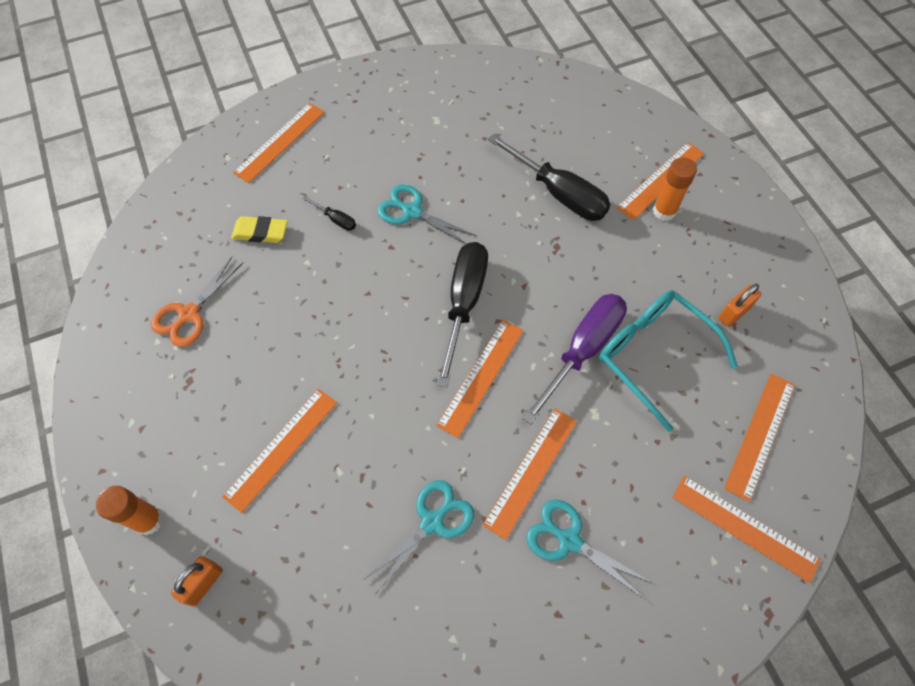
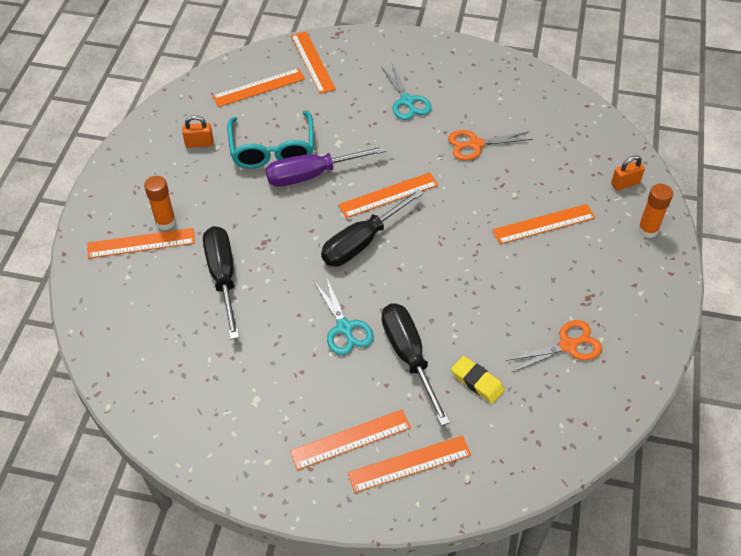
camera: 145 degrees left, 10 degrees down
(336, 219) = (409, 357): black screwdriver -> black screwdriver, size x2.31
(432, 522) = (475, 144): turquoise scissors -> orange scissors
(530, 471) = (401, 137): orange ruler -> orange ruler (351, 439)

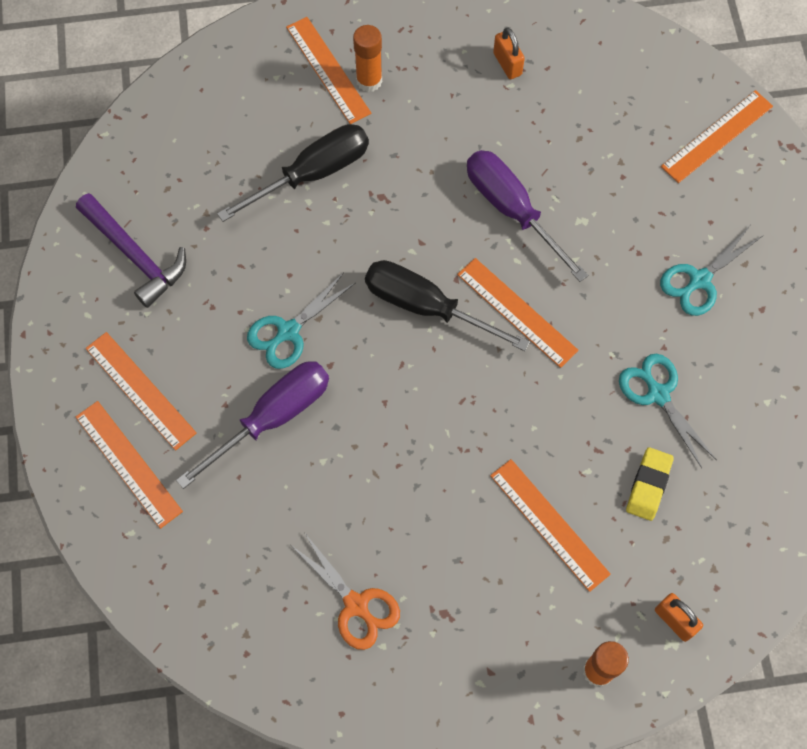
camera: 70 degrees right, 15 degrees up
(231, 413) = (135, 255): none -> purple hammer
(259, 87) = (636, 91): orange ruler -> none
(272, 149) = (534, 149): turquoise glasses -> none
(409, 357) = (272, 418): black screwdriver -> purple screwdriver
(475, 144) = (658, 394): orange scissors -> turquoise scissors
(477, 382) = (264, 507): yellow eraser -> yellow eraser (648, 485)

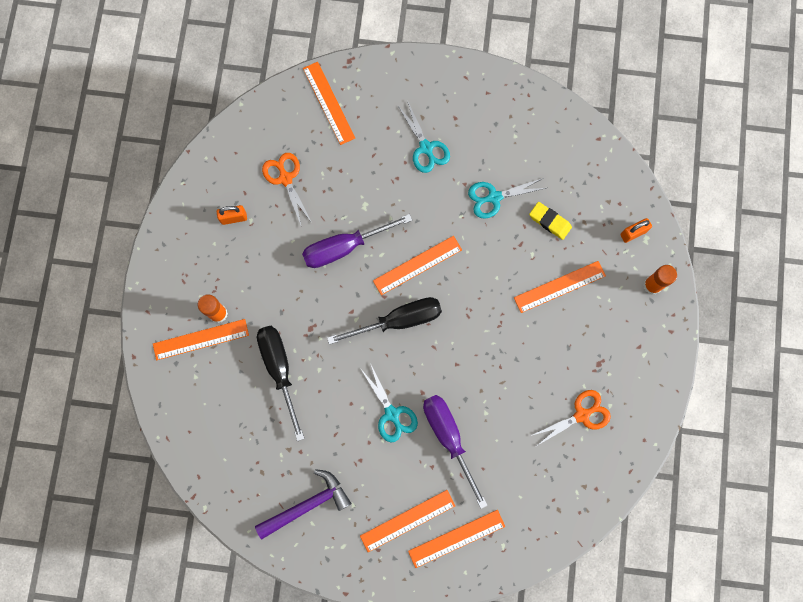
camera: 75 degrees left, 10 degrees up
(426, 307) = (398, 320): black screwdriver -> black screwdriver turned 150 degrees counterclockwise
(586, 111) = (285, 178): none -> orange scissors

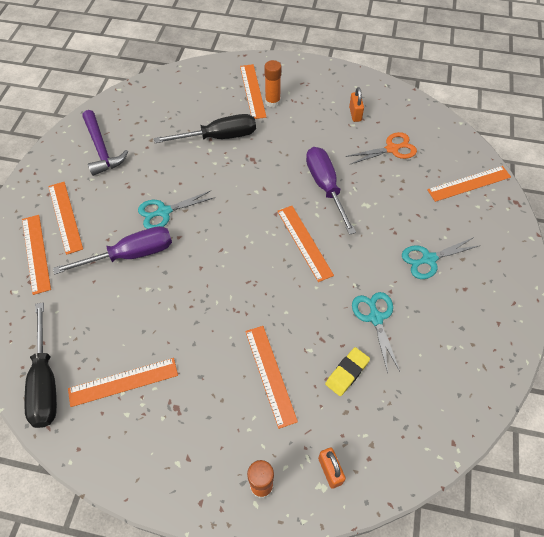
camera: 95 degrees right, 20 degrees down
(398, 320) = (251, 223): black screwdriver -> black screwdriver (45, 381)
(582, 415) = (123, 382): orange scissors -> orange ruler

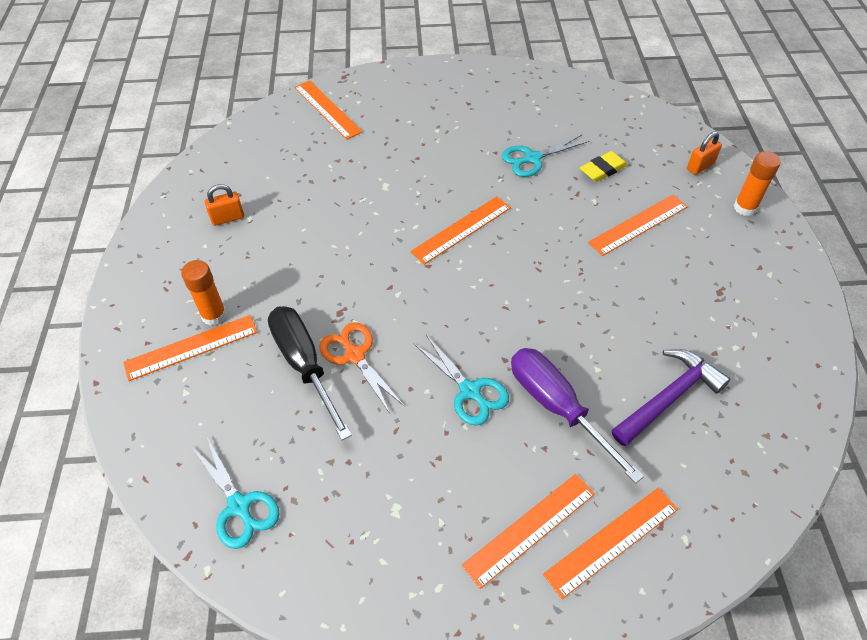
camera: 105 degrees left, 5 degrees down
(45, 381) = (775, 433): black screwdriver -> none
(101, 149) = (370, 534): purple hammer -> purple hammer (668, 397)
(123, 382) = (724, 350): orange ruler -> none
(325, 187) = (369, 225): purple screwdriver -> none
(347, 373) = (603, 170): yellow eraser -> yellow eraser turned 60 degrees counterclockwise
(392, 149) = (287, 175): orange scissors -> orange scissors (354, 355)
(428, 259) = (443, 129): turquoise scissors -> turquoise scissors (239, 506)

